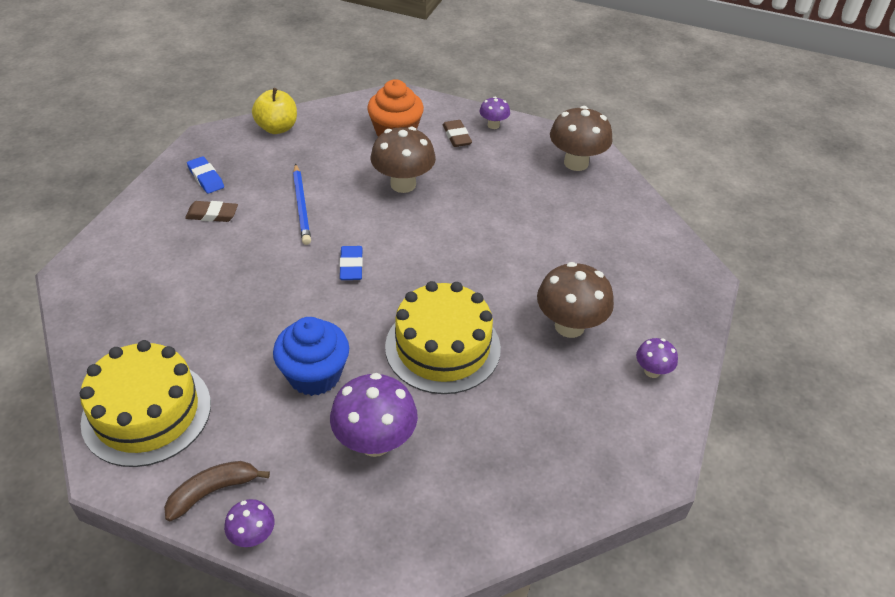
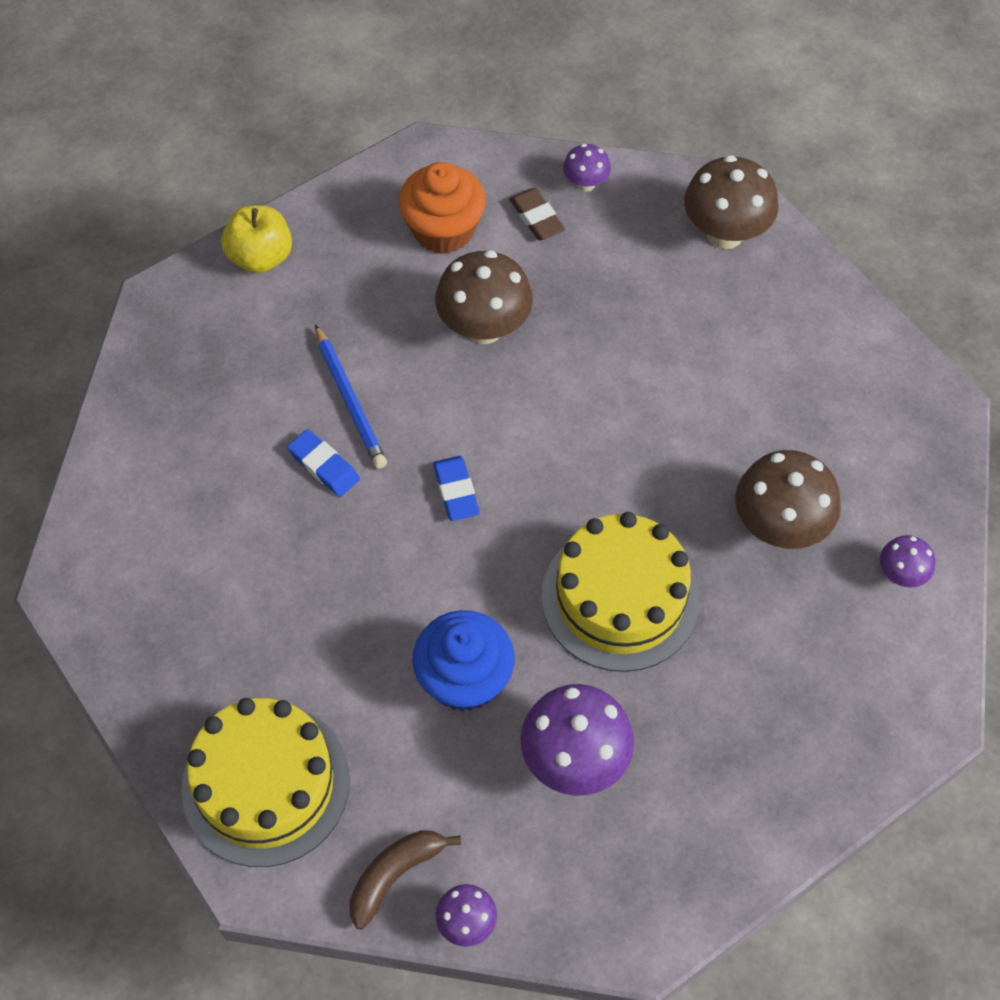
camera: 10 degrees left, 15 degrees up
(206, 178) = (190, 377): blue eraser -> blue eraser (324, 466)
(212, 214) = (225, 443): brown eraser -> none

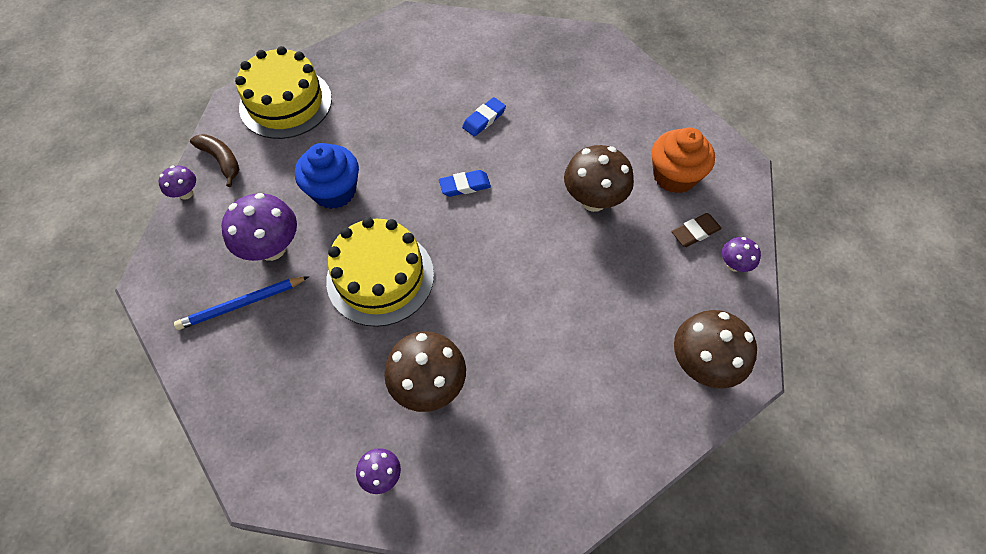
camera: 90 degrees right, 0 degrees up
(261, 257) = (637, 82): yellow apple -> none
(350, 400) = (532, 130): blue pencil -> blue pencil (242, 304)

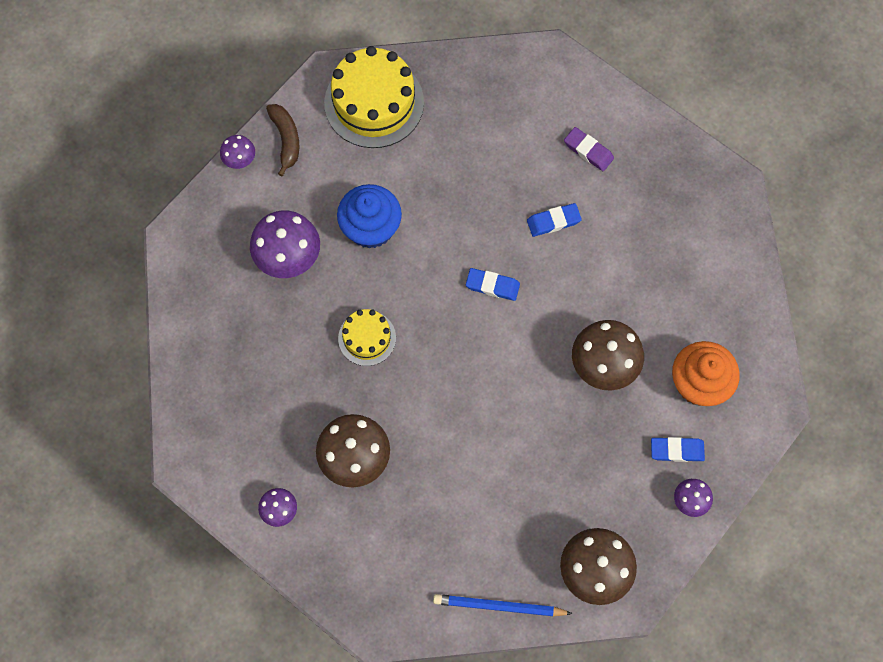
camera: 30 degrees right, 10 degrees up
(242, 304) = (240, 300): blue pencil -> blue pencil (499, 606)
(380, 277) = (367, 338): yellow cake -> yellow cake, size x0.55
(479, 63) = (588, 151): none -> purple eraser
(695, 232) = (677, 450): brown eraser -> blue eraser

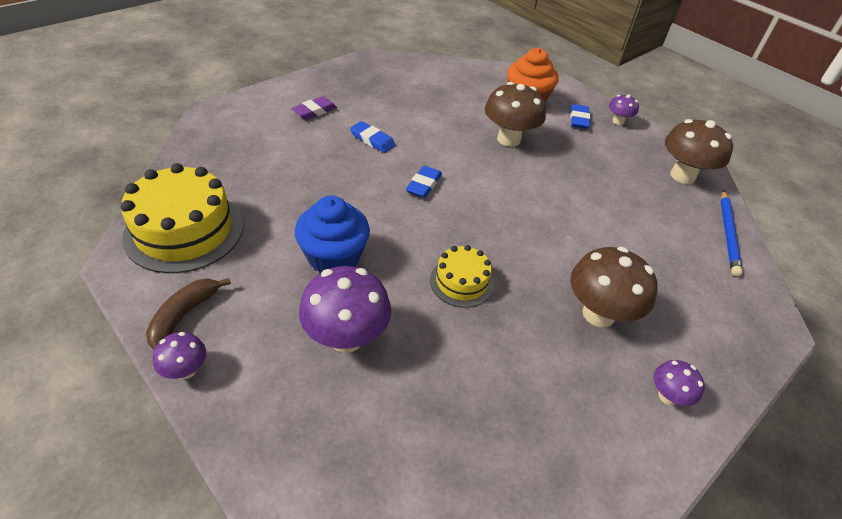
camera: 85 degrees left, 25 degrees down
(286, 139) = (184, 316): brown banana -> brown banana turned 60 degrees counterclockwise
(553, 221) = (372, 140): blue eraser -> blue eraser turned 45 degrees counterclockwise

